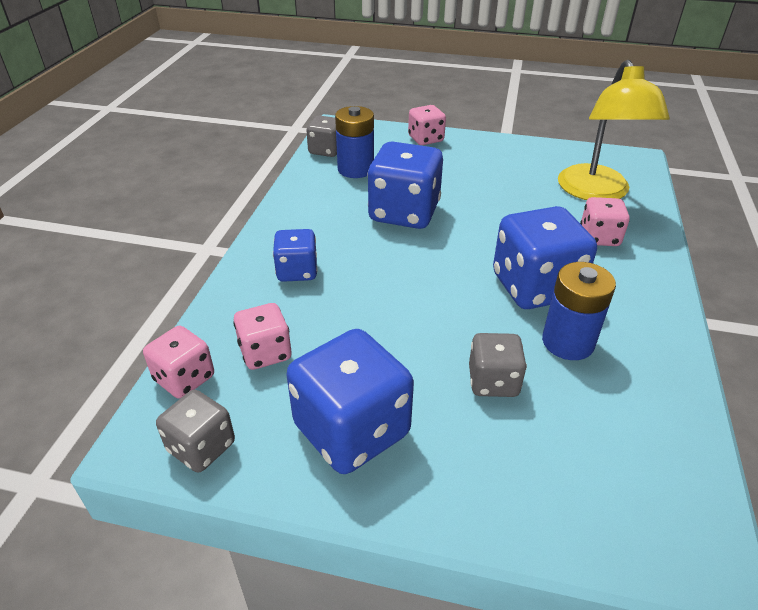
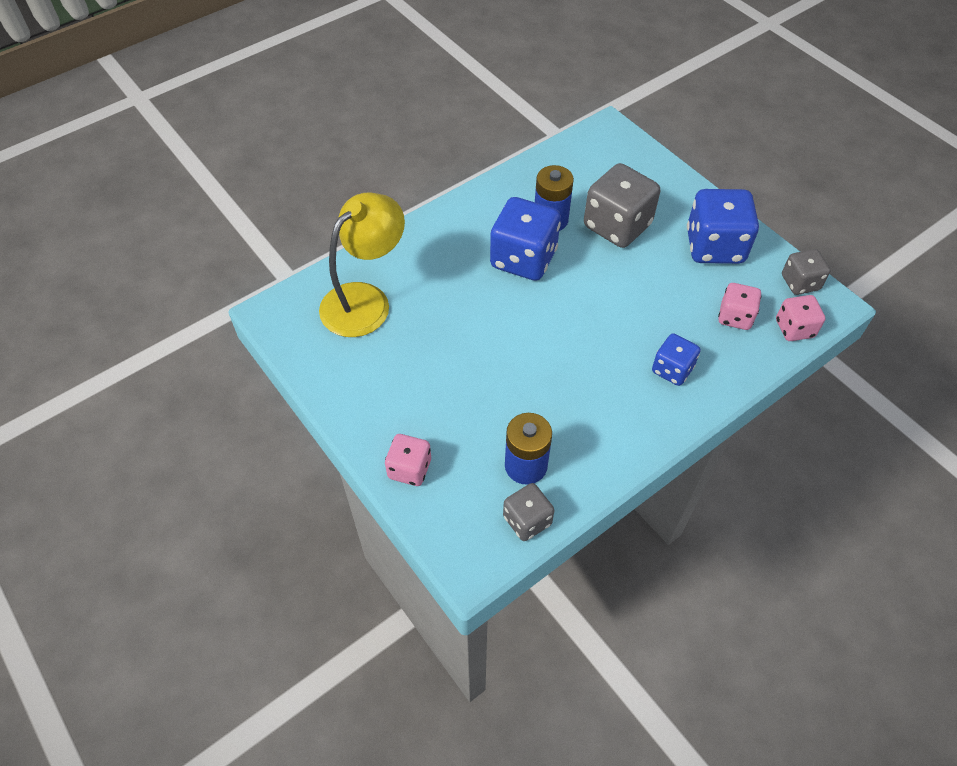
camera: 140 degrees left, 15 degrees up
(404, 213) = (539, 378): blue dice -> none
(493, 381) = (617, 226): grey dice -> grey dice, size x1.77
(599, 237) = (429, 265): pink dice -> none

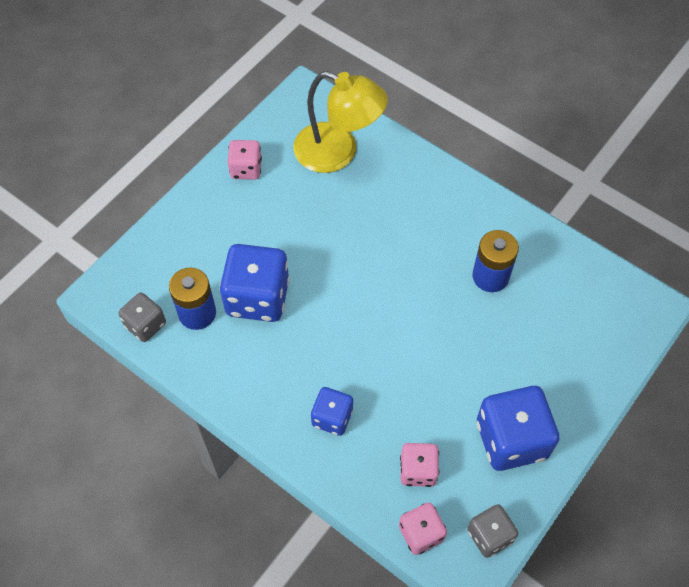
camera: 75 degrees right, 5 degrees up
(409, 469) = (176, 230): pink dice -> pink dice (246, 169)
(523, 259) = (429, 263): blue dice -> blue dice (257, 297)
(617, 226) = (505, 339): grey dice -> none

